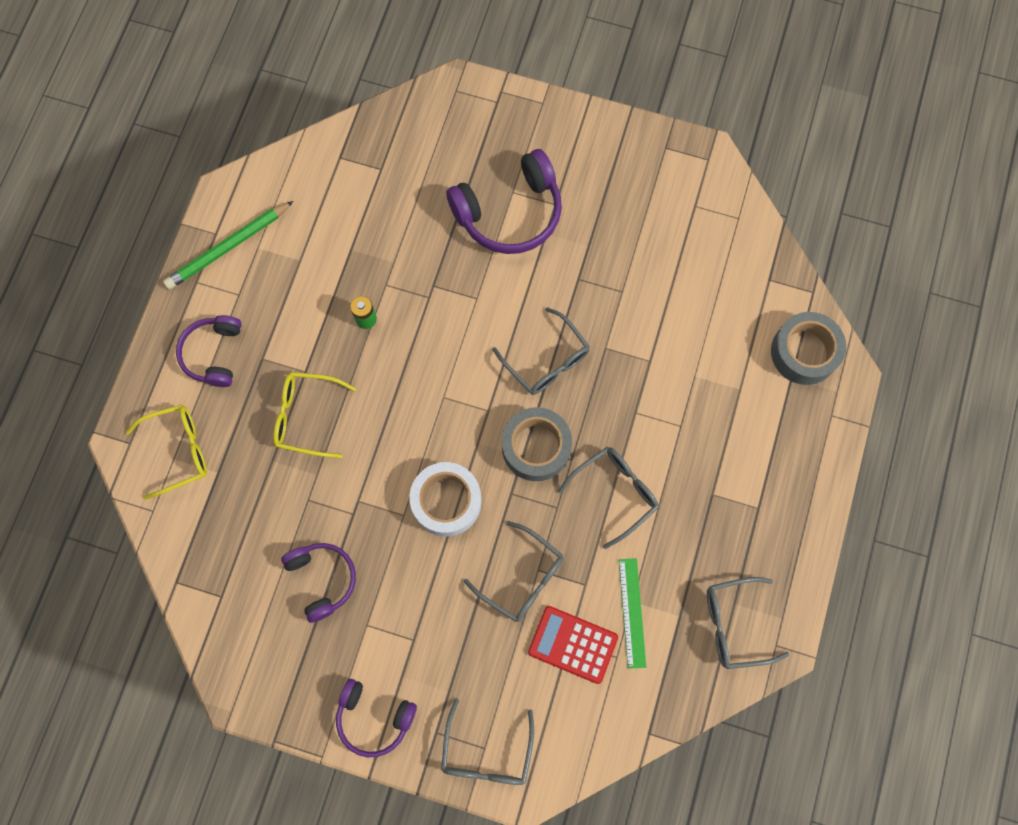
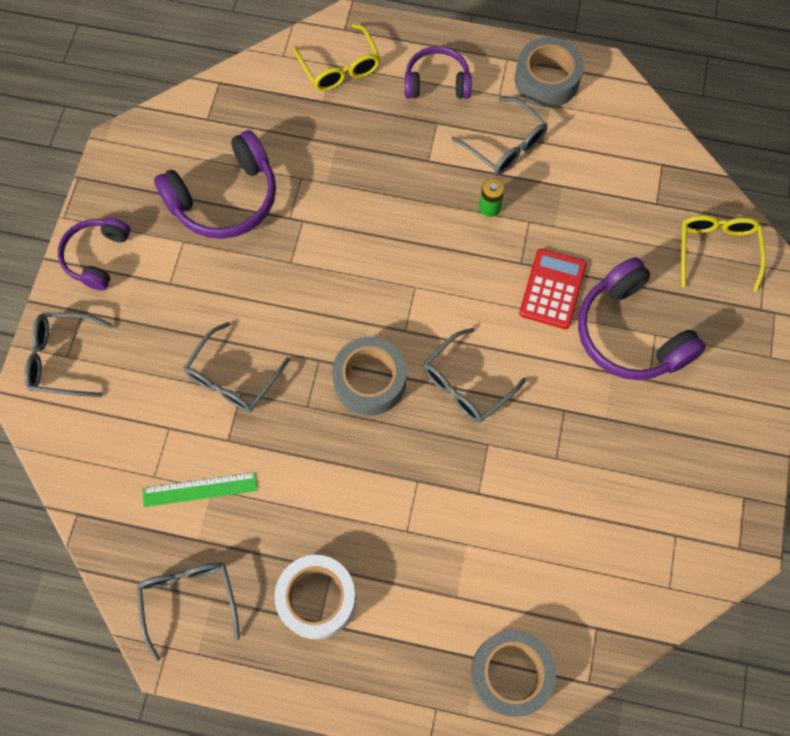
camera: 85 degrees right, 5 degrees down
(228, 247) = (546, 80): green pencil -> grey tape
(306, 416) = (383, 167): yellow glasses -> yellow glasses (716, 250)
(322, 579) = (225, 199): purple headphones -> purple headphones, size x1.59
(446, 501) = (307, 300): white tape -> white tape (317, 598)
(572, 644) = (166, 432): red calculator -> red calculator (552, 289)
(615, 493) = (326, 464): grey glasses -> grey glasses (505, 145)

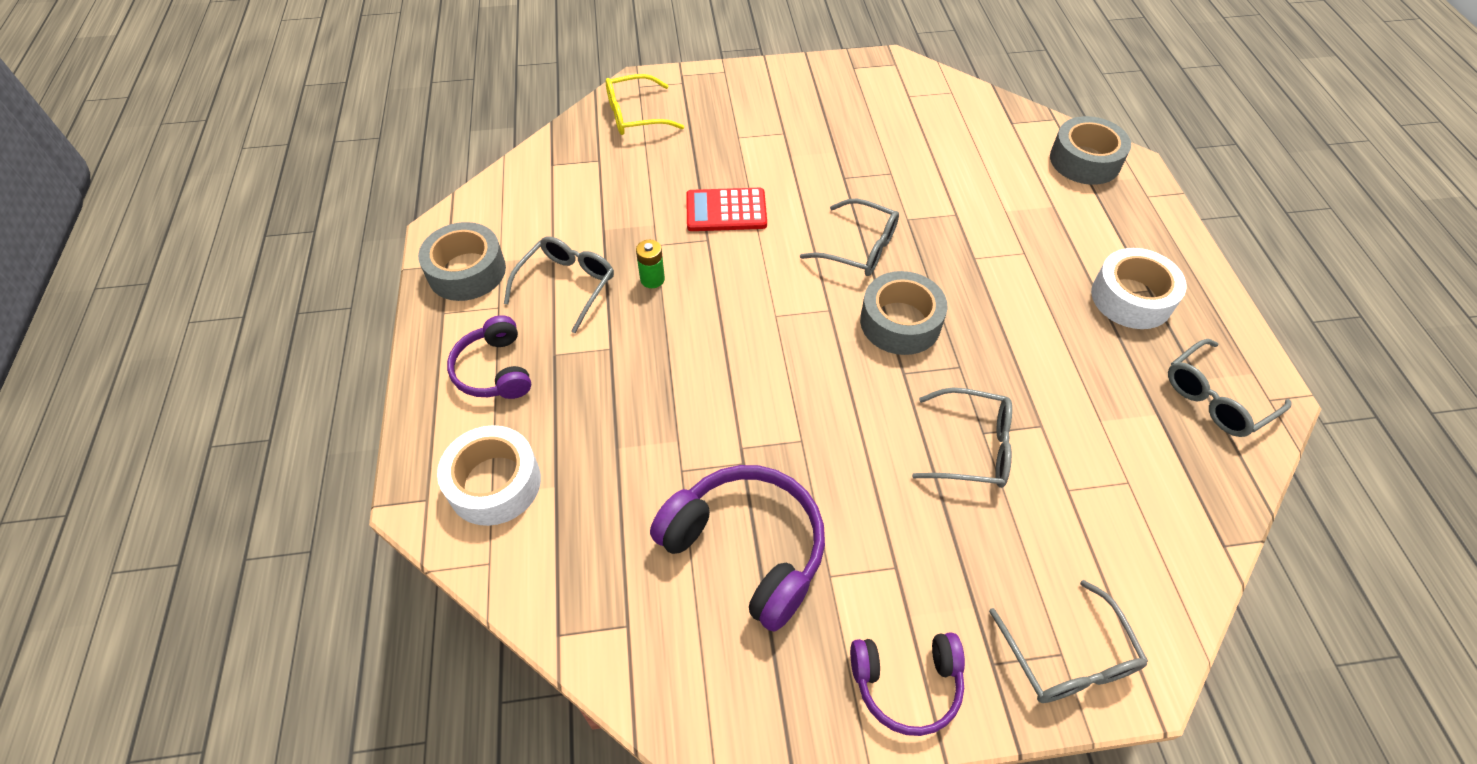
camera: 110 degrees left, 15 degrees down
(200, 489) = (1109, 431): green ruler -> none
(340, 67) = (494, 483): yellow glasses -> white tape
(630, 333) = (746, 152): purple headphones -> none

